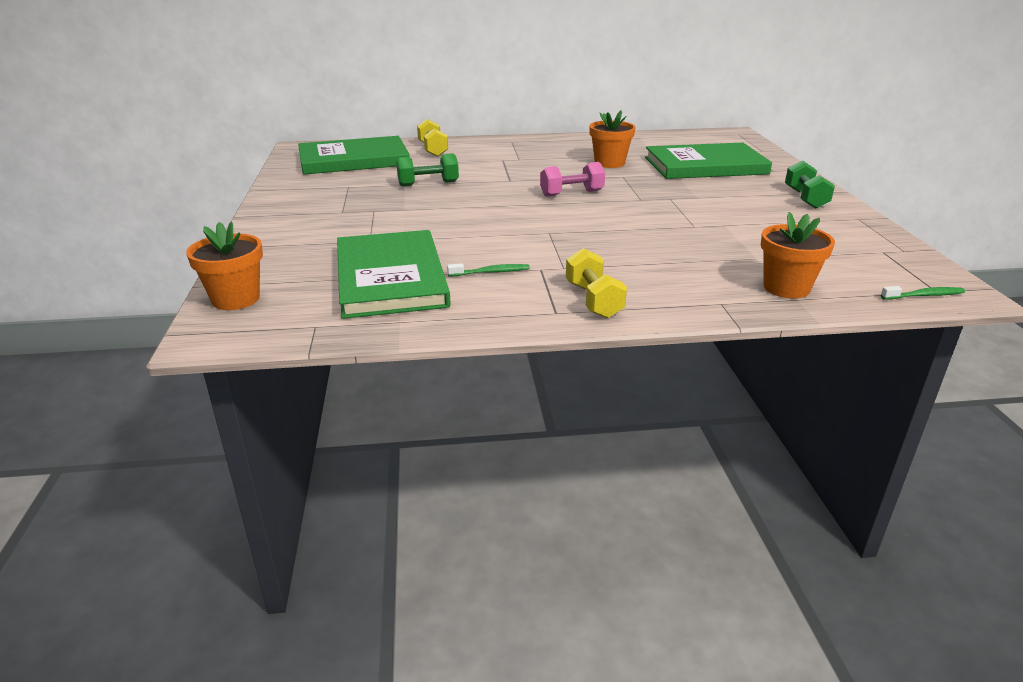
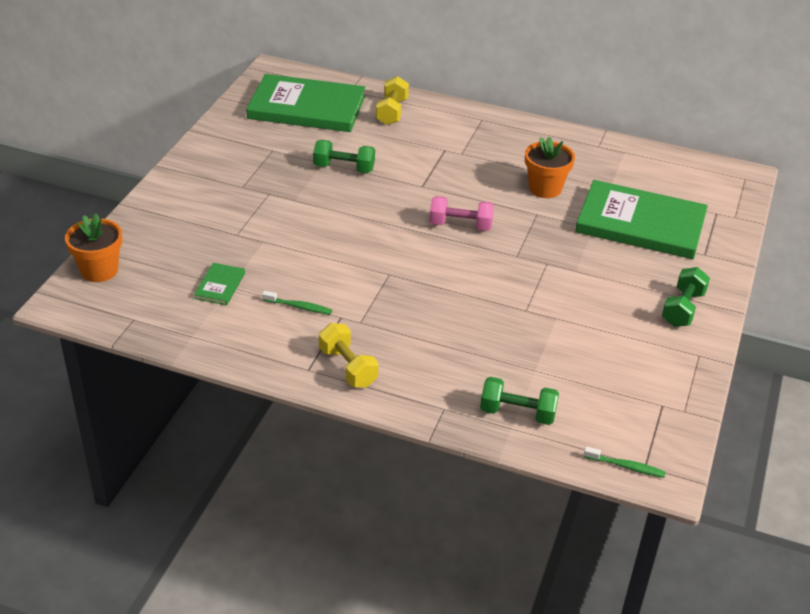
camera: 25 degrees right, 10 degrees up
(390, 278) = (220, 286): green book -> green book, size x0.41
(593, 300) = (348, 367): yellow dumbbell -> yellow dumbbell turned 45 degrees counterclockwise
(786, 288) = (517, 413): orange flower pot -> green dumbbell

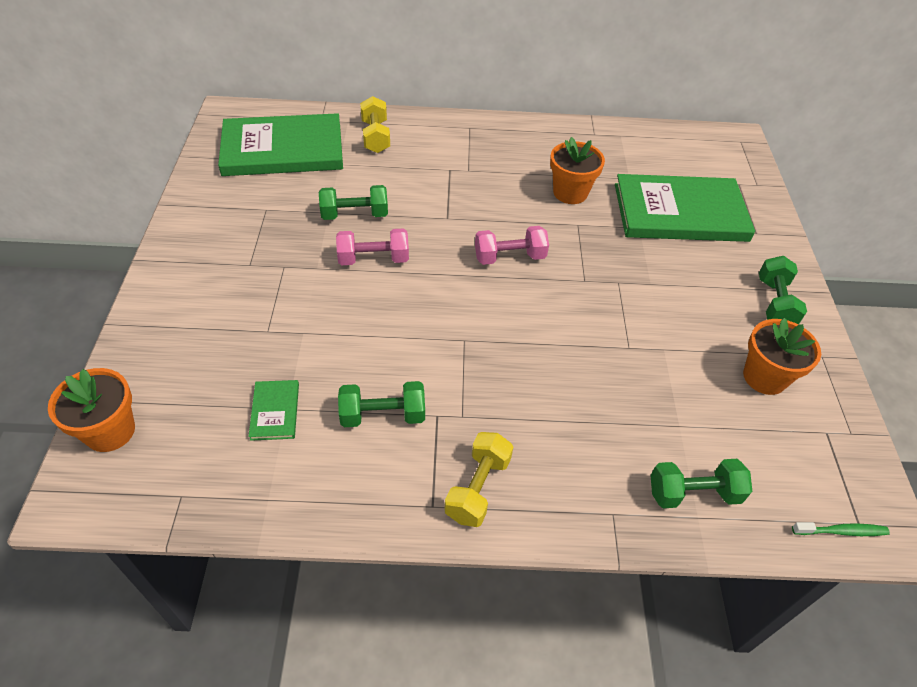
camera: 20 degrees left, 10 degrees up
(299, 307) = (383, 415): green toothbrush -> green dumbbell
(343, 203) = (373, 259): none -> pink dumbbell
(348, 367) = (477, 488): yellow dumbbell -> yellow dumbbell turned 75 degrees clockwise
(633, 357) = (764, 377): none -> orange flower pot

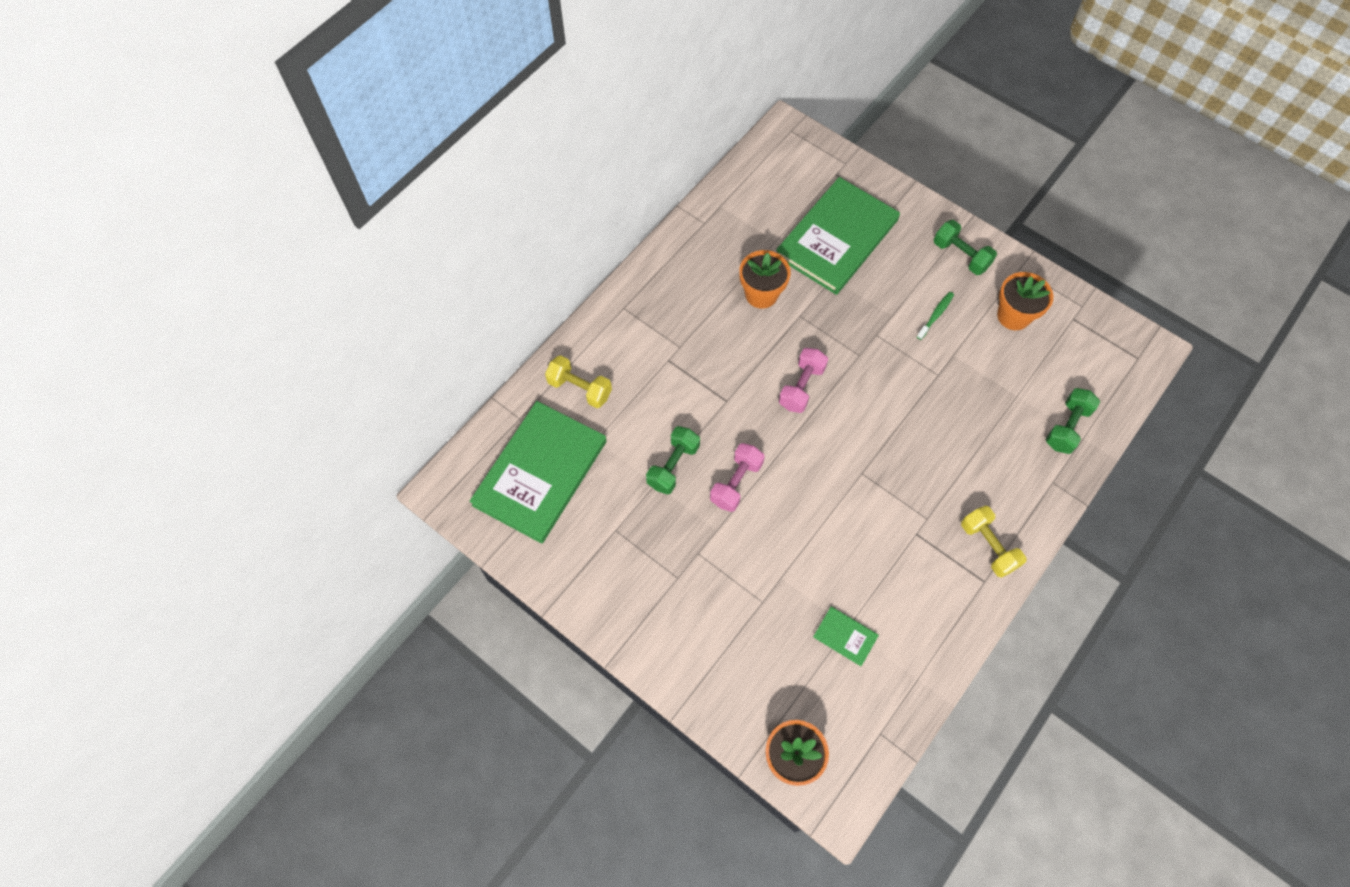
camera: 50 degrees left, 15 degrees up
(383, 415) = (894, 568): green dumbbell -> none
(841, 531) = (1137, 371): green toothbrush -> green toothbrush (936, 315)

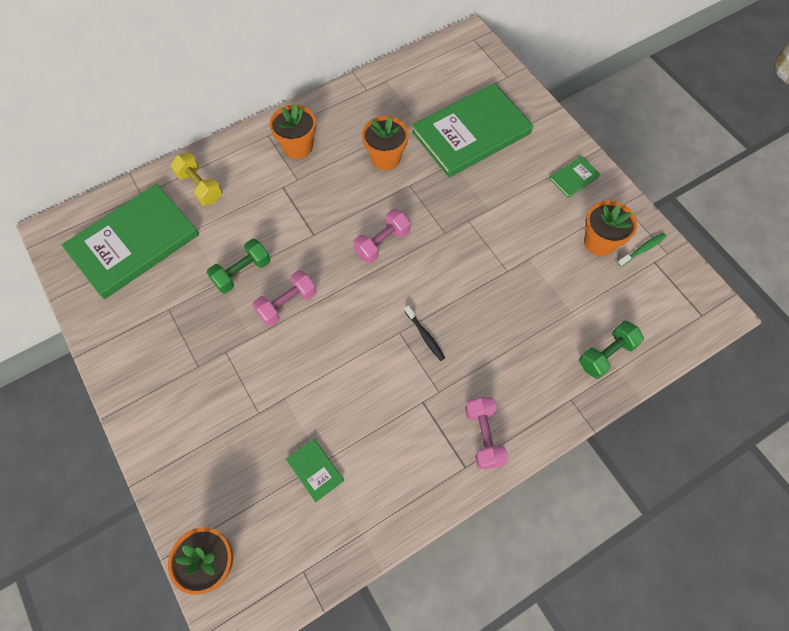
camera: 20 degrees right, 0 degrees up
(662, 311) = (298, 147): none -> orange flower pot
(889, 468) = (425, 336): none -> black toothbrush
(936, 315) = (528, 220): green toothbrush -> green toothbrush (642, 249)
(961, 255) = (574, 178): green dumbbell -> green book
(988, 546) = (483, 436): yellow dumbbell -> pink dumbbell

